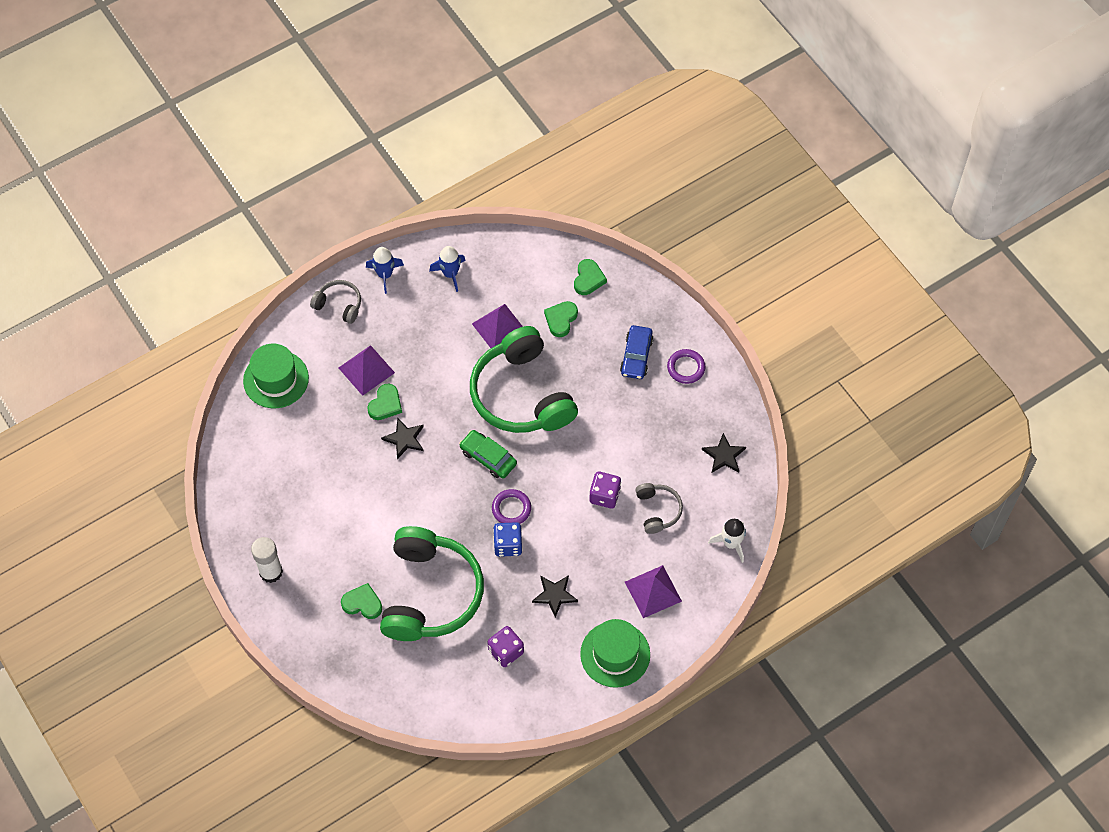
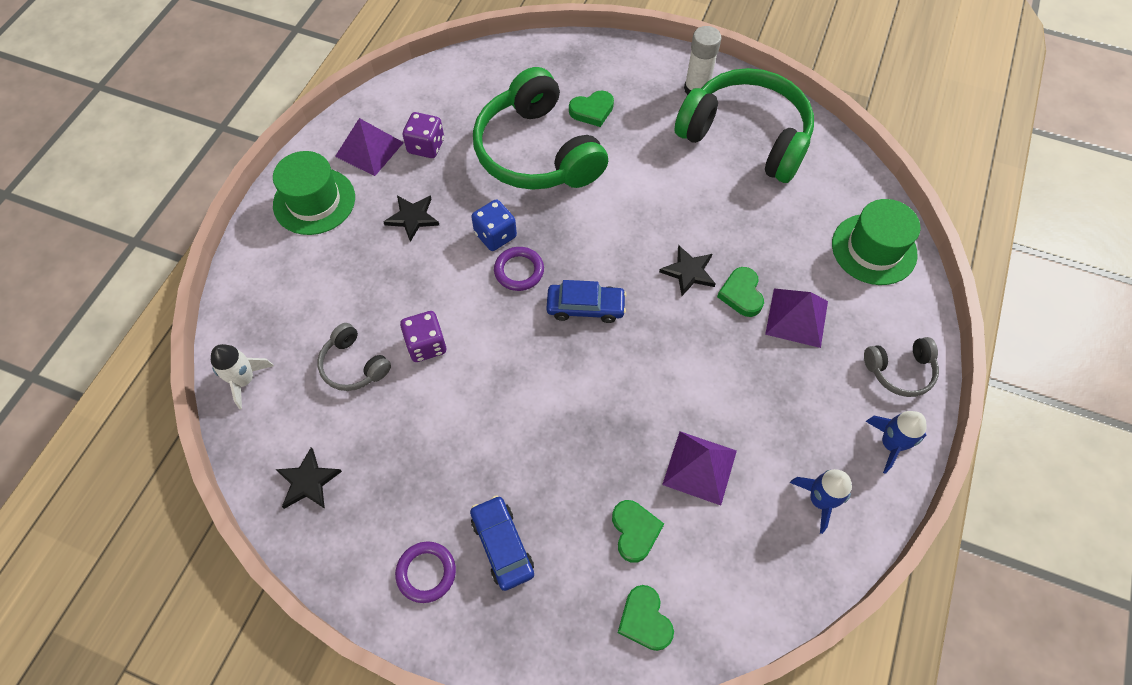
camera: 145 degrees right, 0 degrees up
(488, 457) = (585, 307): green car -> blue car
(521, 395) = (606, 400): green headphones -> green headphones (746, 136)
(653, 591) = (308, 279): purple pyramid -> purple pyramid (369, 149)

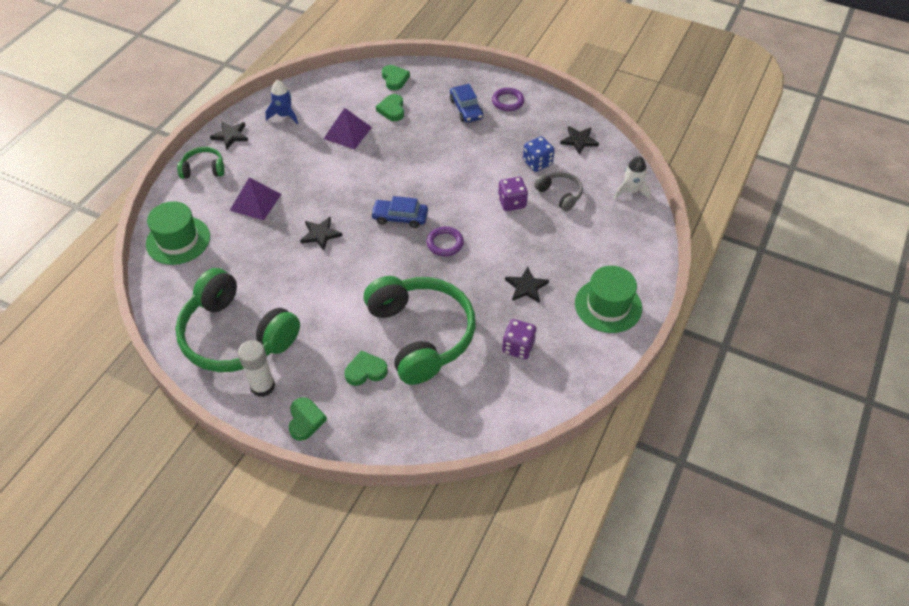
camera: 175 degrees left, 10 degrees down
(369, 149) = (568, 348): purple pyramid -> none
(495, 235) = (461, 269): blue dice -> blue dice (537, 163)
(741, 294) = (288, 218): green heart -> green heart (305, 420)
(890, 444) = (230, 136): blue rocket -> black star
(900, 371) = (203, 169): grey headphones -> green headphones

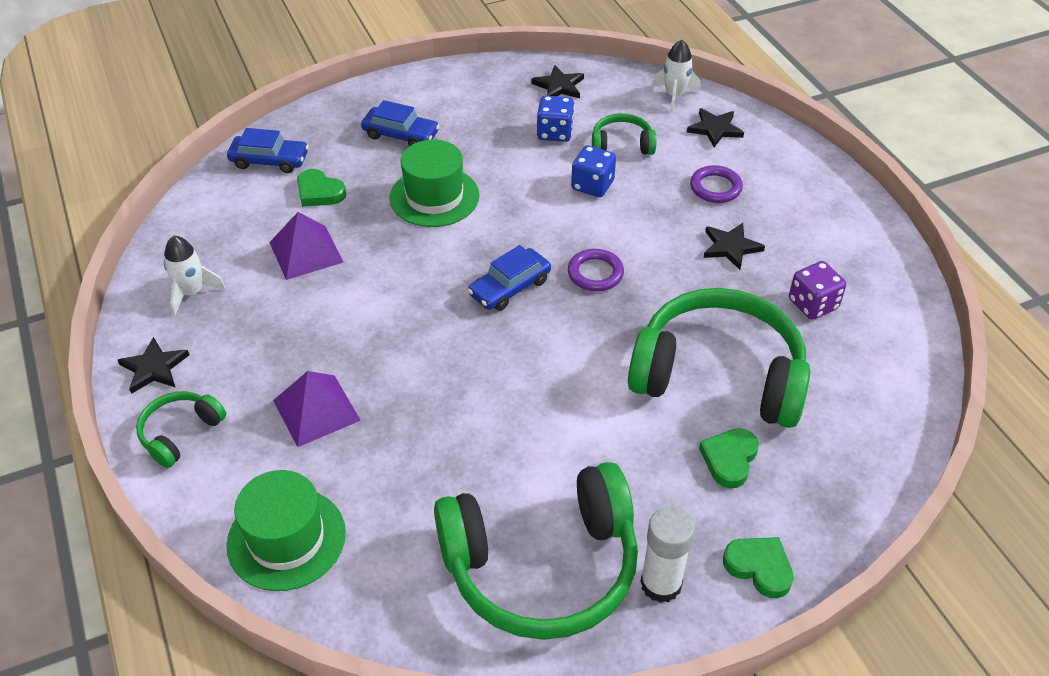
camera: 50 degrees left, 5 degrees down
(284, 115) = (192, 293): blue rocket -> white rocket
(320, 234) = (454, 376): black star -> black star (715, 129)
(394, 79) = (269, 160): green heart -> blue car
(507, 101) = (432, 99): purple ring -> purple ring (715, 187)
(512, 202) = (592, 185): purple dice -> blue dice
(560, 194) = (622, 144): grey headphones -> green headphones
(608, 305) = (817, 204): green hat -> green hat (434, 197)

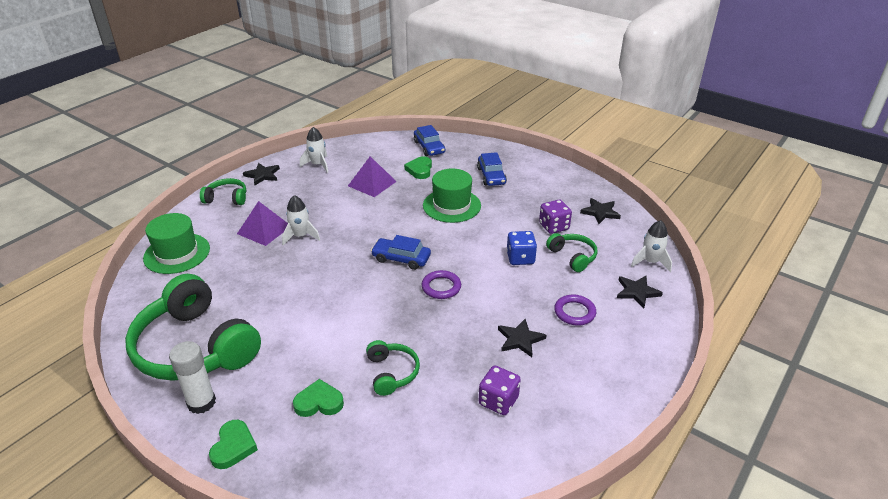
camera: 60 degrees right, 10 degrees down
(370, 372) = (300, 236): none -> white rocket
(555, 133) = (554, 226): blue dice -> purple dice
(718, 374) = (392, 373): green headphones -> green headphones, size x0.46

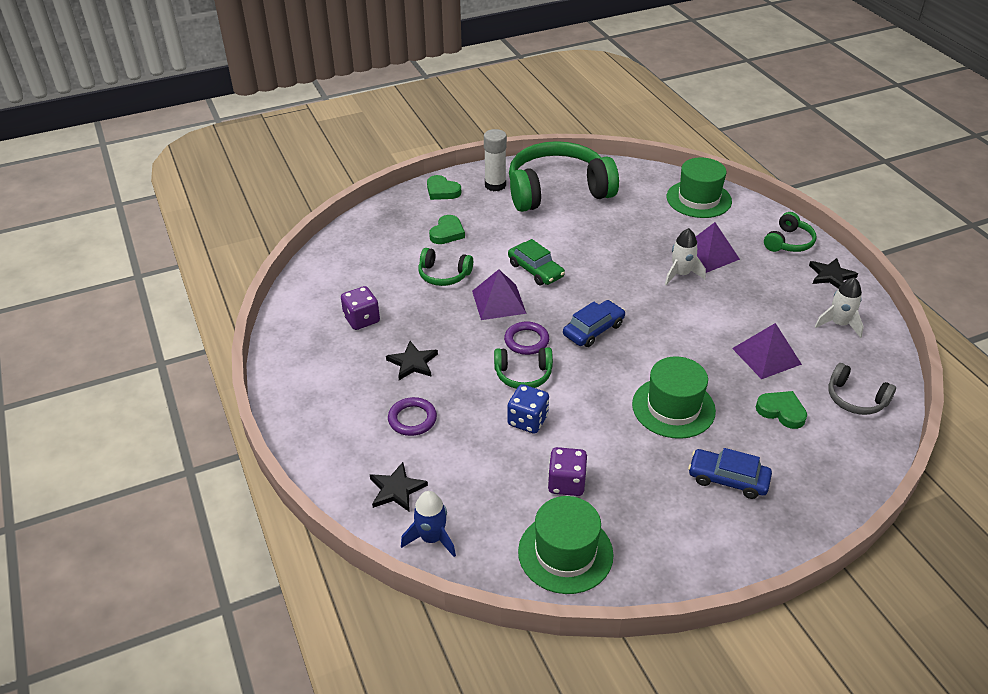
camera: 120 degrees right, 5 degrees up
(344, 314) = (535, 270): none -> green car
(387, 150) = (855, 399): none -> grey headphones
(405, 320) = (498, 302): none -> purple pyramid
(429, 147) = (847, 446): blue car -> none
(573, 256) = (497, 468): green headphones -> green headphones (523, 375)
(600, 212) = (565, 553): black star -> green hat
(650, 262) = (431, 538): white rocket -> blue rocket

